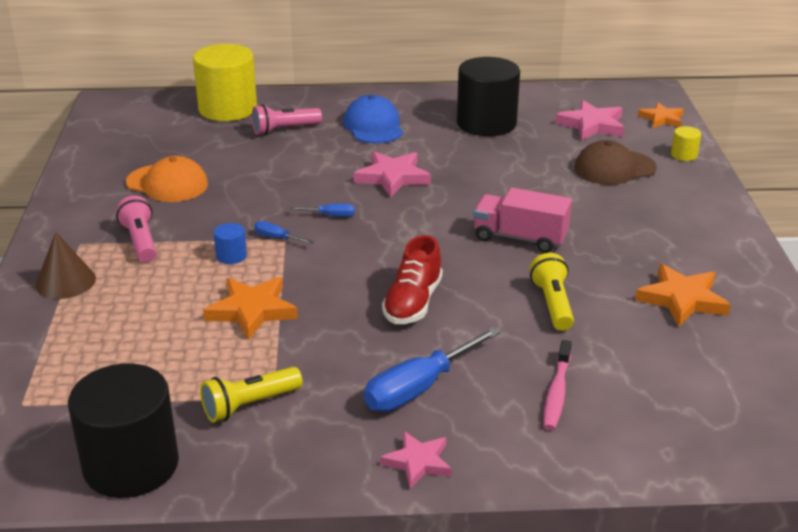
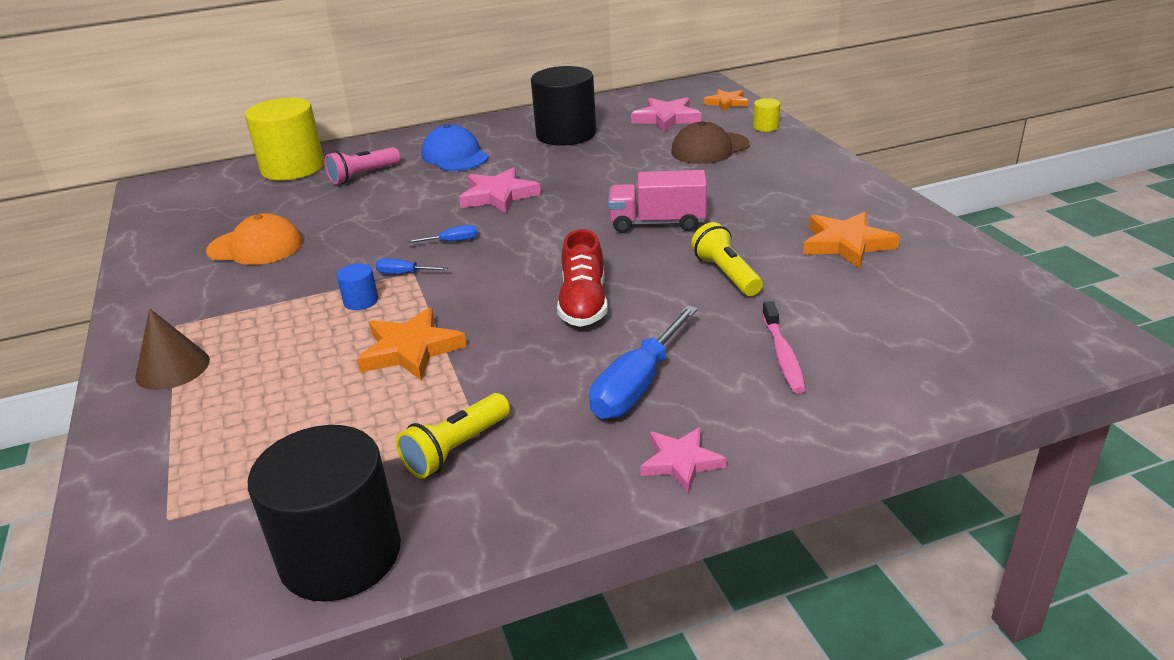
camera: 15 degrees left, 0 degrees up
(140, 241) = (248, 308): pink flashlight -> none

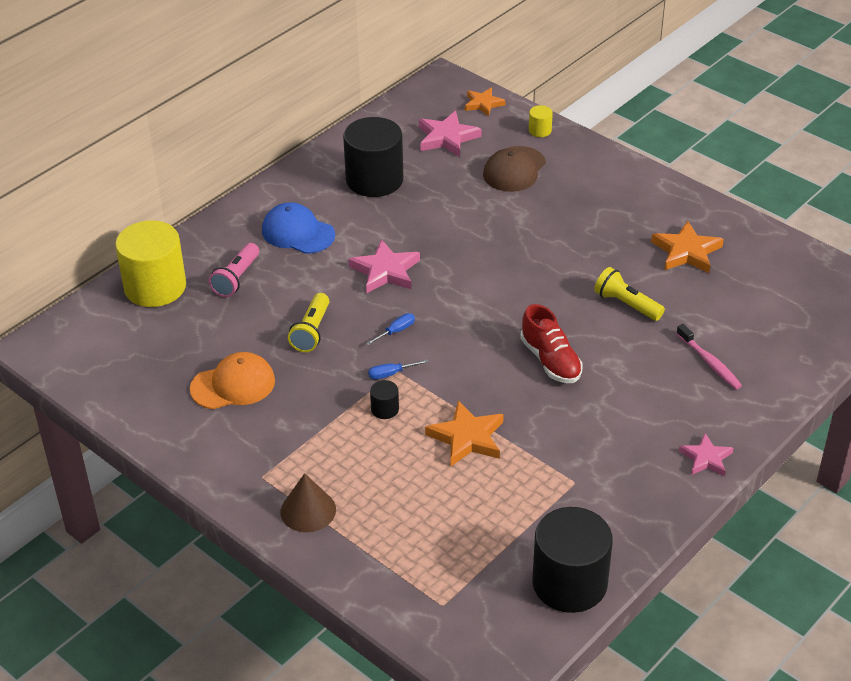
camera: 30 degrees left, 10 degrees up
(361, 301) = (385, 409): blue cylinder -> black cylinder
(456, 449) = (570, 497): yellow flashlight -> yellow flashlight (311, 331)
(638, 385) = (640, 414): blue screwdriver -> none
(657, 223) = (539, 267): pink truck -> none

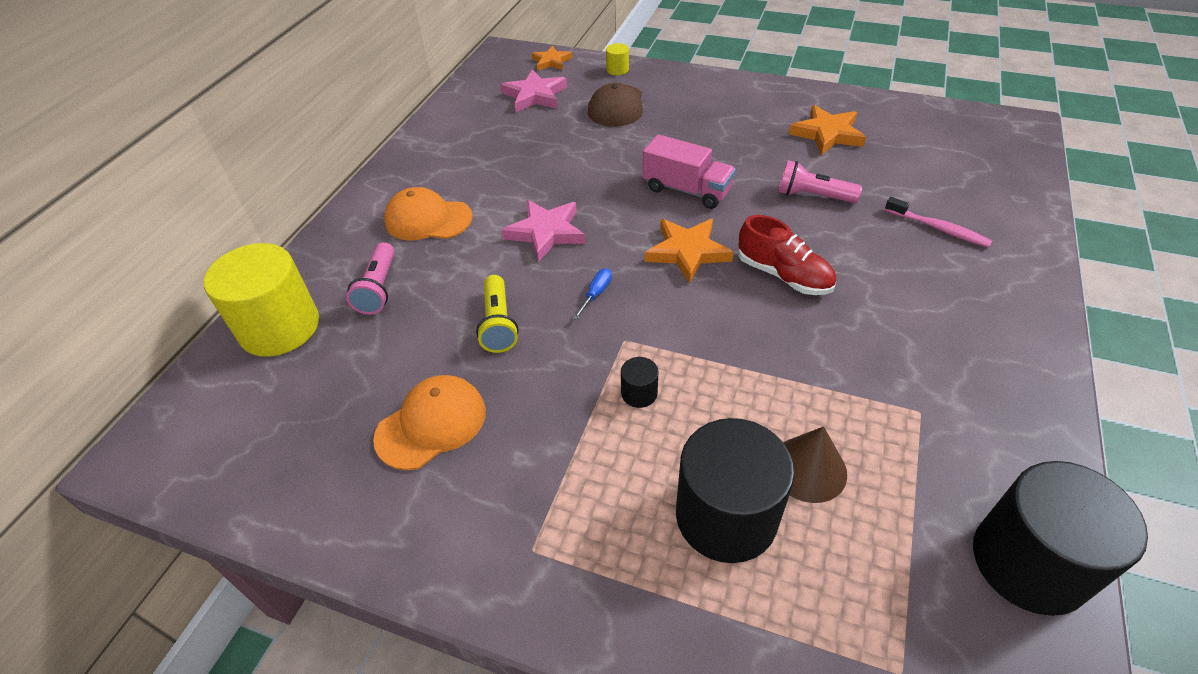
camera: 20 degrees left, 5 degrees up
(298, 232) = (428, 219): blue cap -> orange cap
(308, 510) = (623, 582): brown cone -> brown cone (808, 469)
(374, 180) = (484, 148): black cylinder -> black cylinder (726, 516)
(391, 374) = (620, 346): blue screwdriver -> none
(467, 437) = (758, 397): orange star -> orange star (687, 252)
(523, 268) = (687, 190): none -> pink truck
(626, 304) = (812, 196): yellow flashlight -> pink flashlight
(706, 458) = (1028, 332): pink star -> none

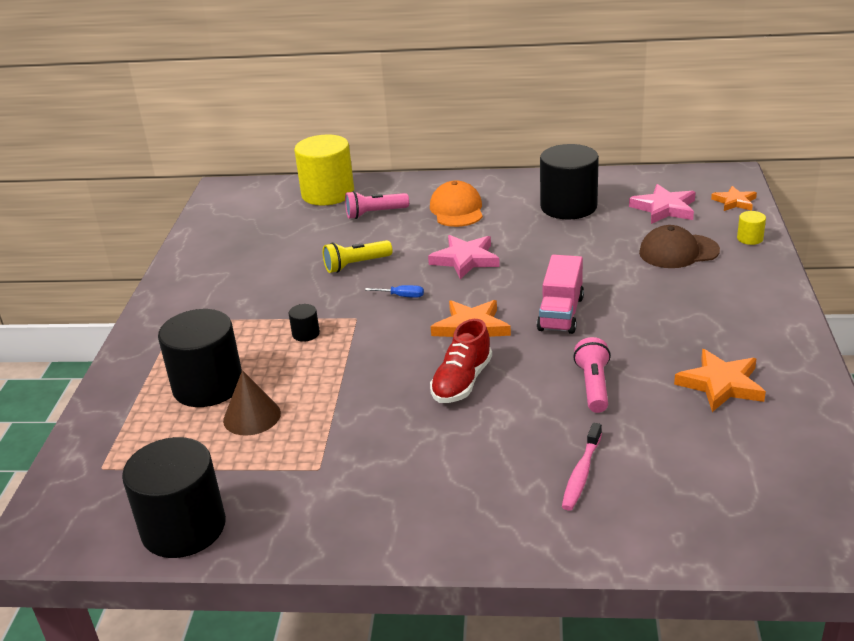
camera: 75 degrees right, 15 degrees down
(431, 424) = (262, 264): orange cap -> none
(486, 145) = (568, 206): none -> black cylinder

